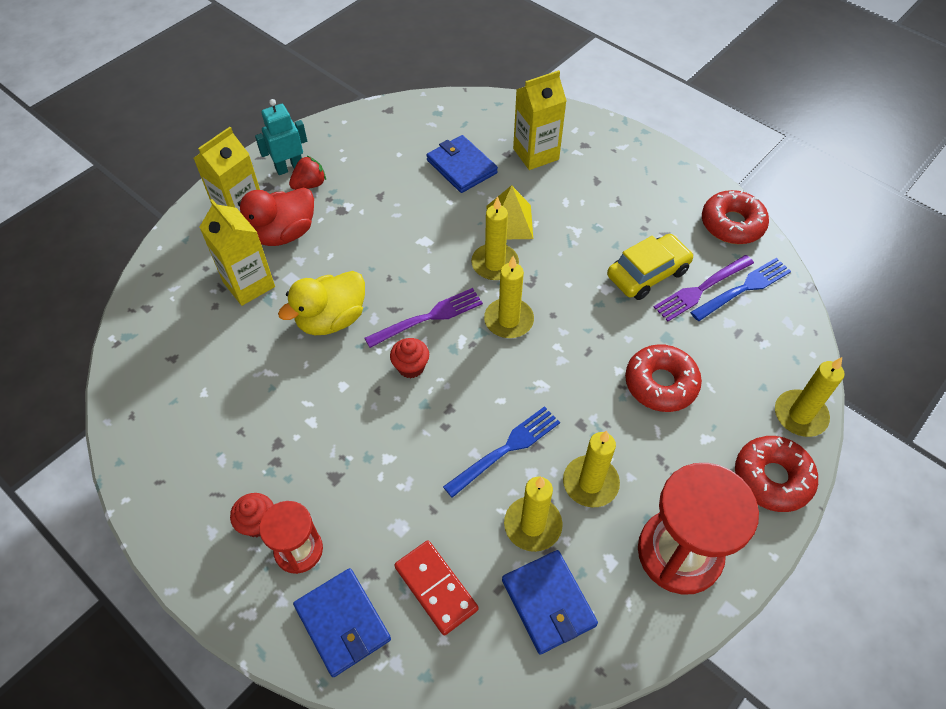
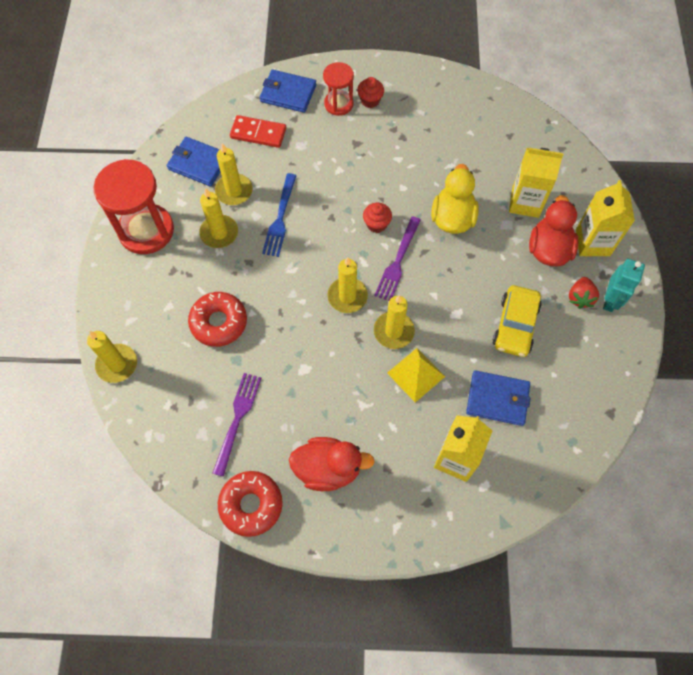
camera: 140 degrees right, 10 degrees up
(646, 208) = (328, 468): none -> red duck
(647, 273) = (284, 404): yellow car -> yellow car (515, 325)
(744, 288) = (207, 444): blue fork -> none
(772, 478) = (115, 308): red donut -> none

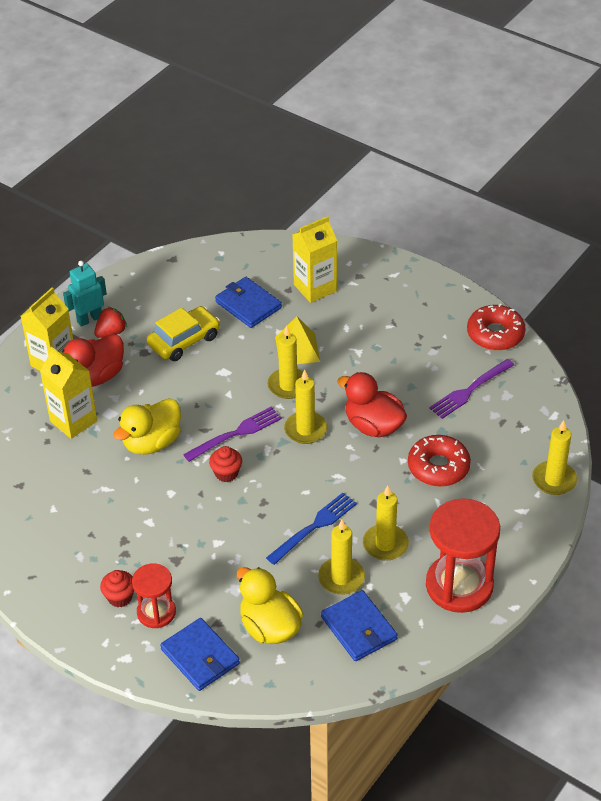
camera: 145 degrees left, 20 degrees down
(258, 133) = (270, 627): red domino -> yellow duck
(328, 468) = (418, 327): red duck -> red duck (373, 426)

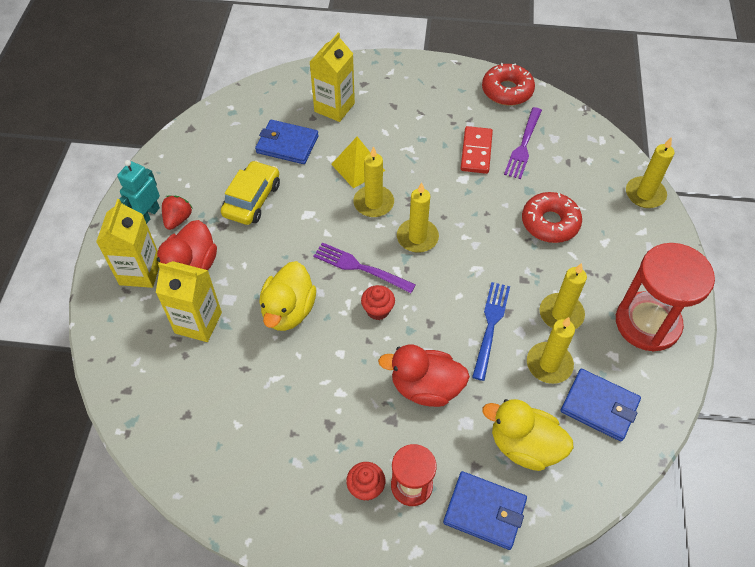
camera: 30 degrees left, 10 degrees up
(236, 433) = (359, 267): purple fork -> purple fork turned 90 degrees counterclockwise
(373, 426) = (471, 209): red duck -> red duck (425, 387)
(419, 378) = (476, 152): none -> red domino

